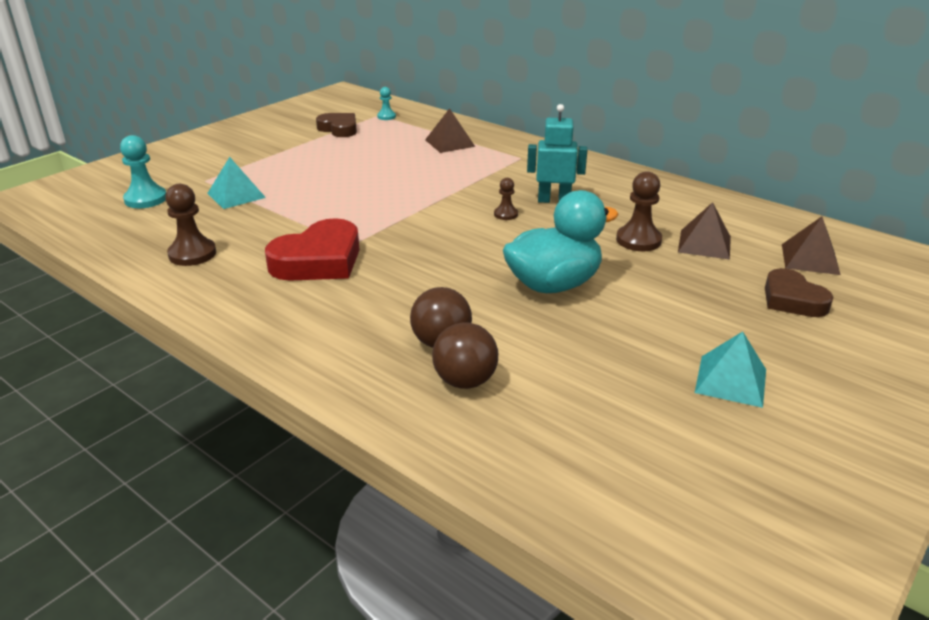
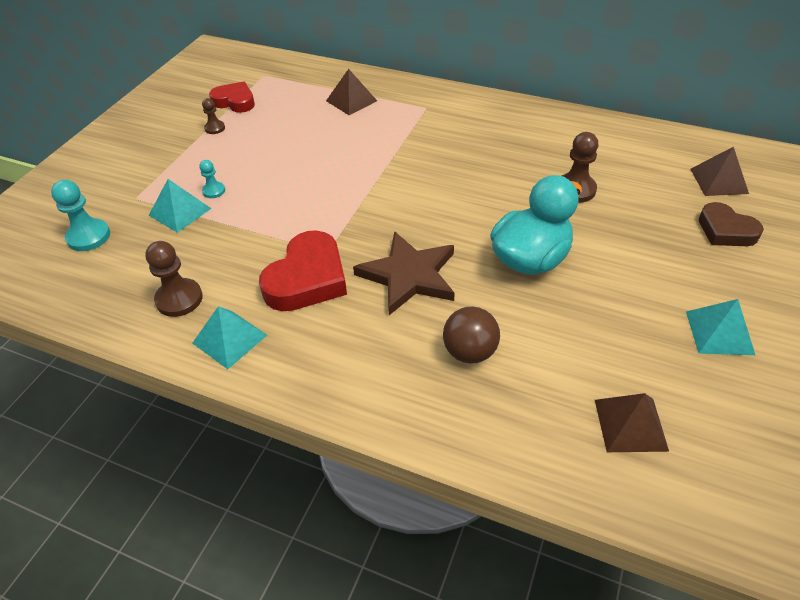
camera: 15 degrees left, 15 degrees up
(217, 289) = (230, 339): none -> turquoise pyramid
(339, 129) = (235, 101): brown heart -> red heart
(386, 116) = (273, 76): turquoise pawn -> turquoise pawn (214, 191)
(418, 275) = (408, 275): none -> brown star
(465, 381) = (512, 391): brown ball -> none
(506, 214) = (448, 182): brown pawn -> brown pawn (215, 128)
(554, 200) = (481, 156): turquoise robot -> none
(704, 244) = (630, 182): brown pyramid -> brown pyramid (630, 424)

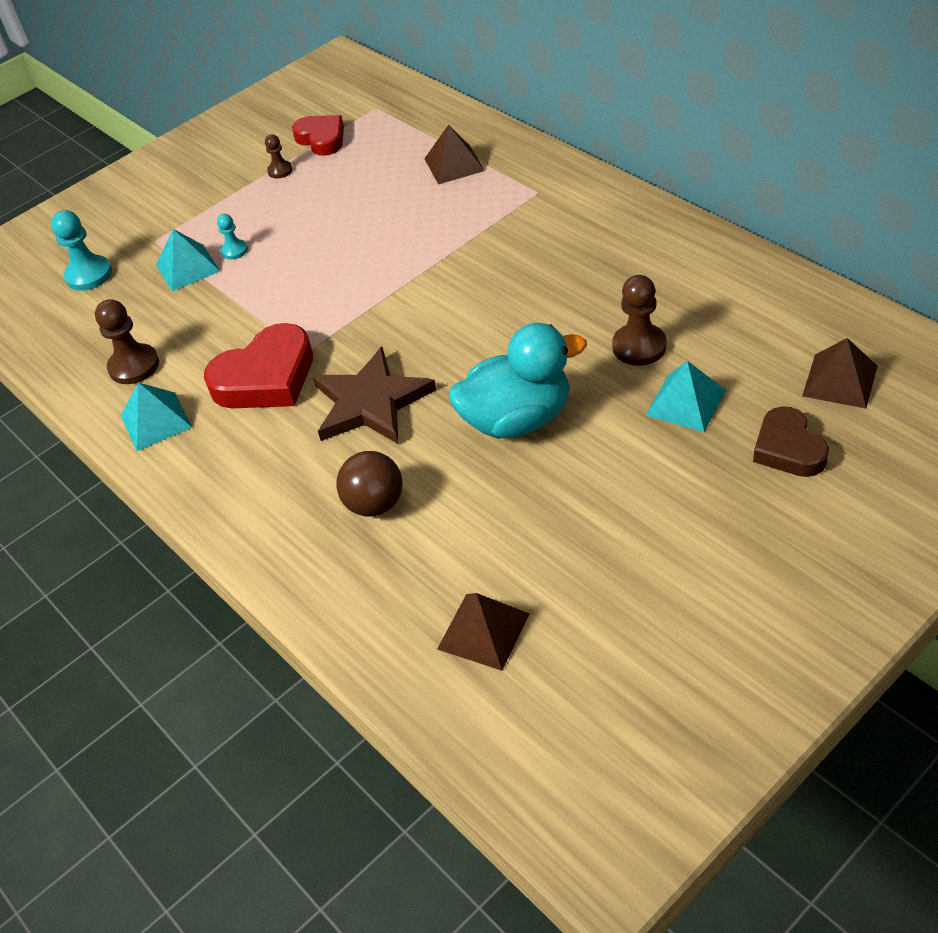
camera: 30 degrees right, 0 degrees up
(719, 332) = (668, 567): turquoise pyramid -> turquoise pyramid (685, 402)

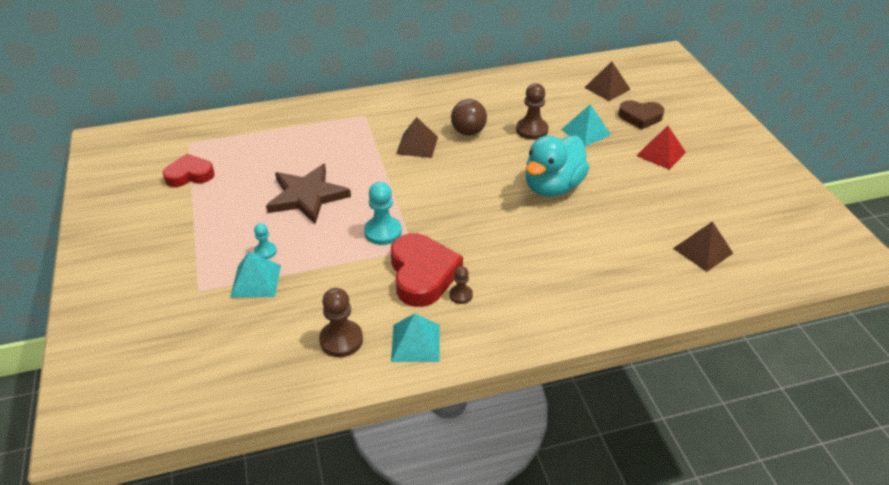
camera: 70 degrees left, 5 degrees down
(89, 275) = (195, 340): turquoise pawn -> turquoise pawn (383, 232)
(280, 171) = (199, 204): brown pawn -> brown pawn (461, 295)
(370, 402) = (489, 236): brown star -> brown star (307, 196)
(375, 504) = (579, 261): brown ball -> brown ball (468, 132)
(454, 164) = (297, 133): brown pyramid -> brown pyramid (417, 145)
(517, 419) = (553, 187): turquoise duck -> turquoise duck turned 150 degrees counterclockwise
(701, 507) = (661, 154): none -> red pyramid

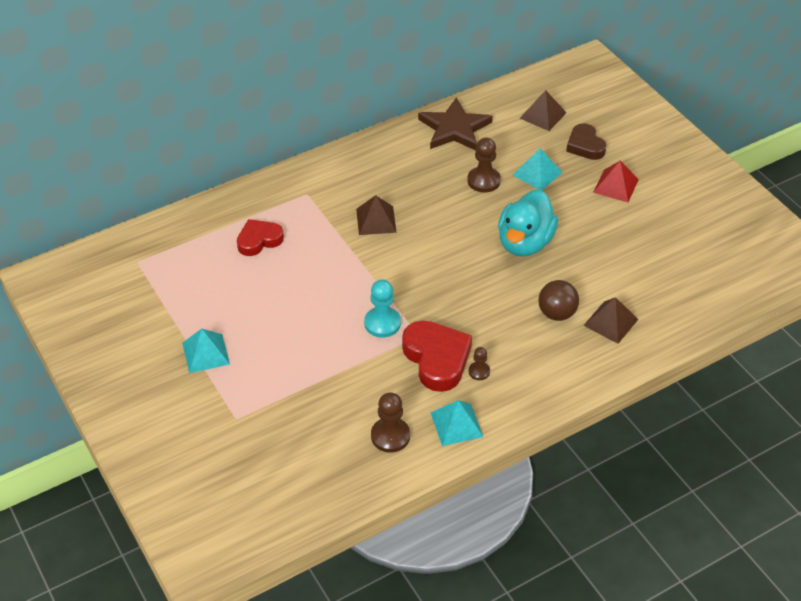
camera: 15 degrees left, 5 degrees up
(189, 175) = (159, 299): red heart -> red heart (259, 240)
(256, 281) = (285, 397): turquoise pyramid -> turquoise pyramid (205, 353)
(265, 251) = (280, 366): turquoise pawn -> none
(307, 196) = (291, 300): brown star -> brown star (454, 129)
(468, 132) = (421, 195): brown ball -> brown ball (556, 313)
(640, 117) = (585, 146): brown heart -> brown heart turned 75 degrees clockwise
(702, 250) = (678, 283): brown pyramid -> brown pyramid (610, 322)

